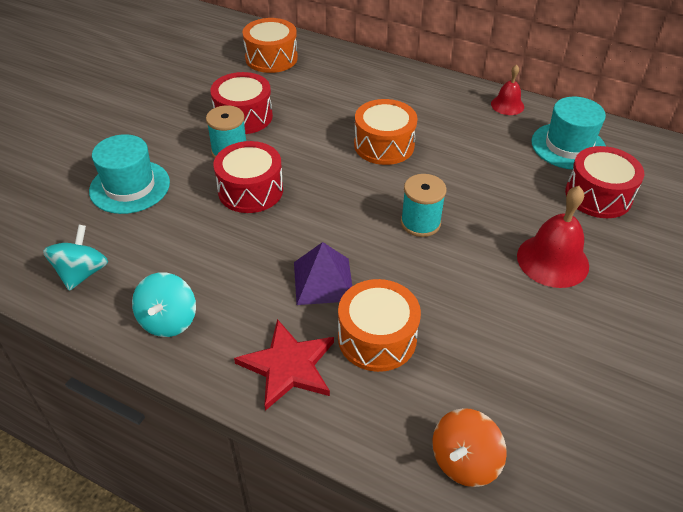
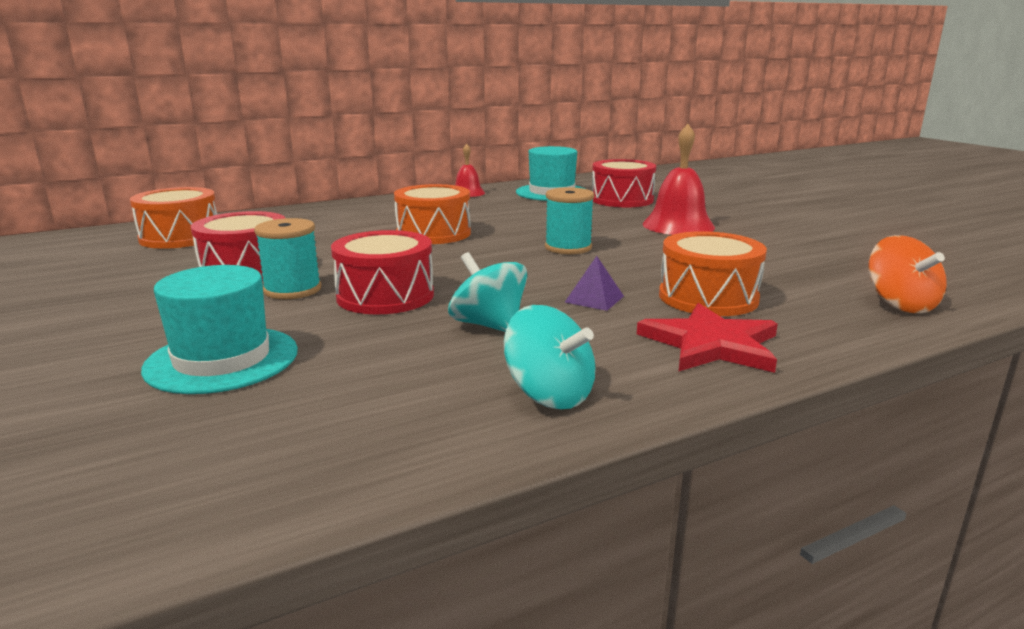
camera: 55 degrees left, 25 degrees down
(82, 273) = (346, 440): turquoise spinning top -> turquoise spinning top (489, 325)
(323, 281) = (594, 299): purple pyramid -> purple pyramid, size x0.61

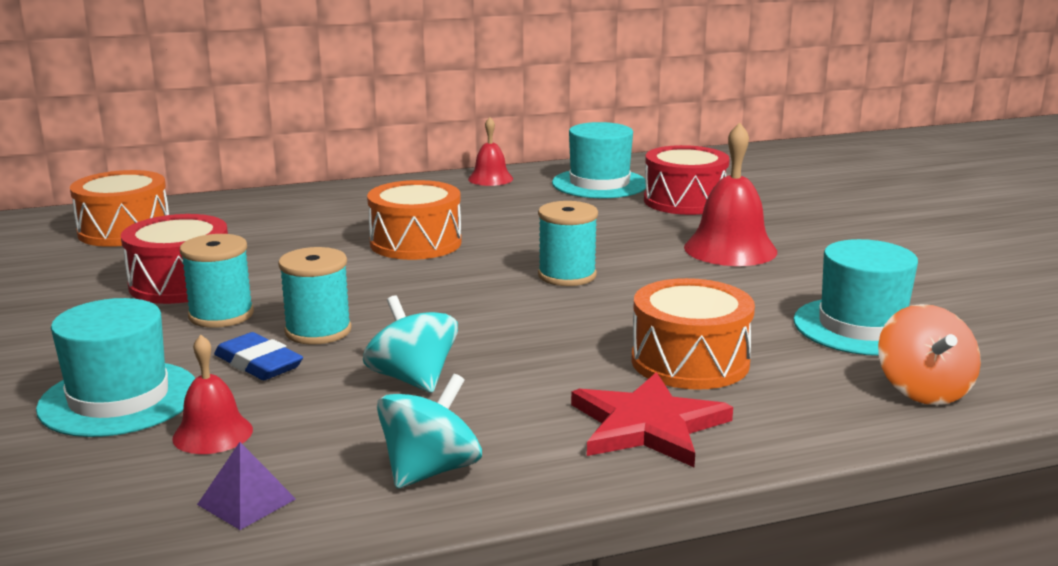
camera: 10 degrees right, 0 degrees up
(327, 381) = (212, 433): none -> red bell
(344, 323) = (258, 363): none -> blue eraser
(385, 296) = (318, 331): red drum -> turquoise spool
(549, 394) = (430, 470): turquoise spinning top -> turquoise spinning top turned 105 degrees counterclockwise
(594, 299) = (552, 353): purple pyramid -> purple pyramid (246, 501)
(816, 267) = (861, 327): none -> turquoise hat

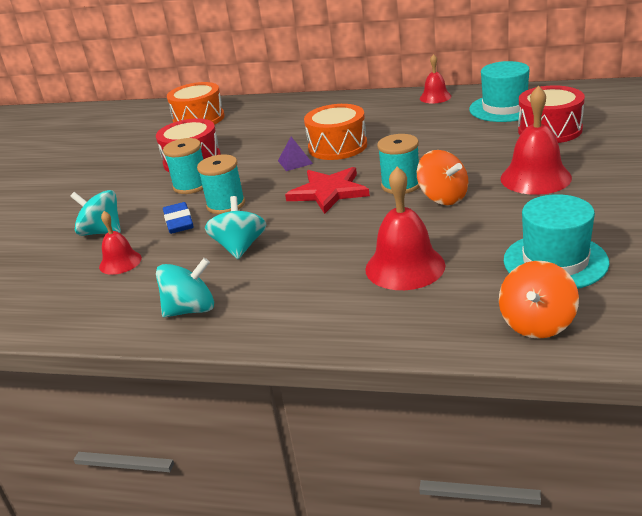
camera: 35 degrees right, 10 degrees up
(119, 399) = (102, 232): turquoise hat -> turquoise spinning top
(246, 501) = (98, 306): purple pyramid -> purple pyramid (295, 162)
(642, 282) = (443, 197): none -> orange spinning top
(647, 425) = (329, 308): red star -> red star (328, 192)
(690, 362) = (405, 267): orange drum -> red bell

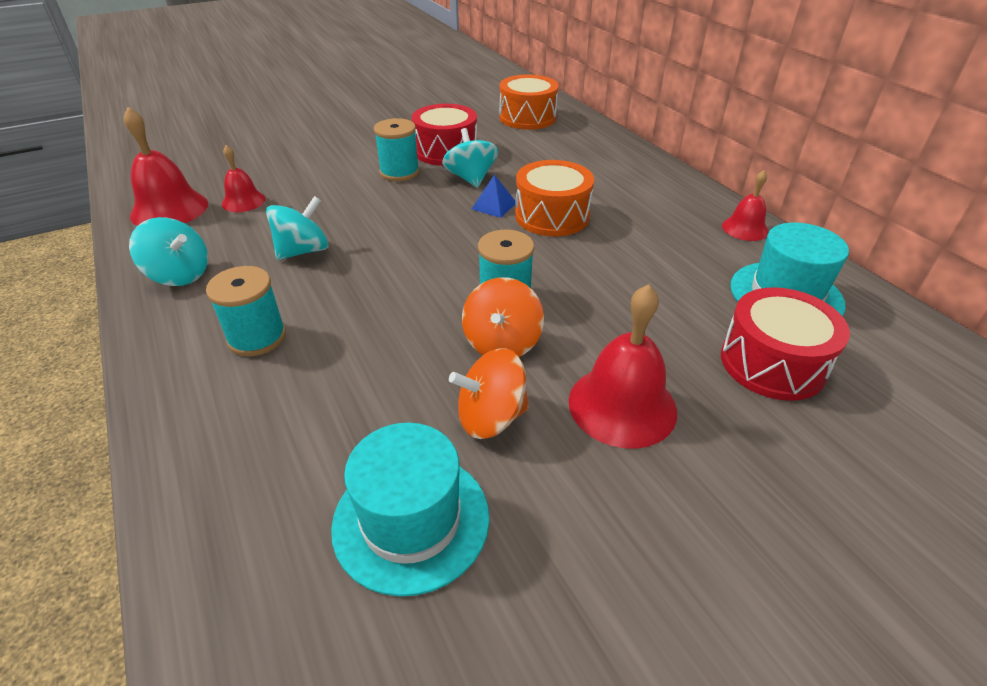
camera: 45 degrees right, 10 degrees up
(102, 232) = (289, 169): turquoise spinning top -> turquoise spinning top (471, 178)
(178, 222) = (329, 196): blue eraser -> none
(226, 205) = (377, 206): turquoise spool -> turquoise spool (257, 337)
(295, 162) = (494, 205): purple pyramid -> blue pyramid
(328, 192) = (449, 254): red star -> none
(405, 267) = (324, 381): red bell -> red bell (169, 209)
(537, 323) = (244, 565): orange spinning top -> orange spinning top (491, 417)

